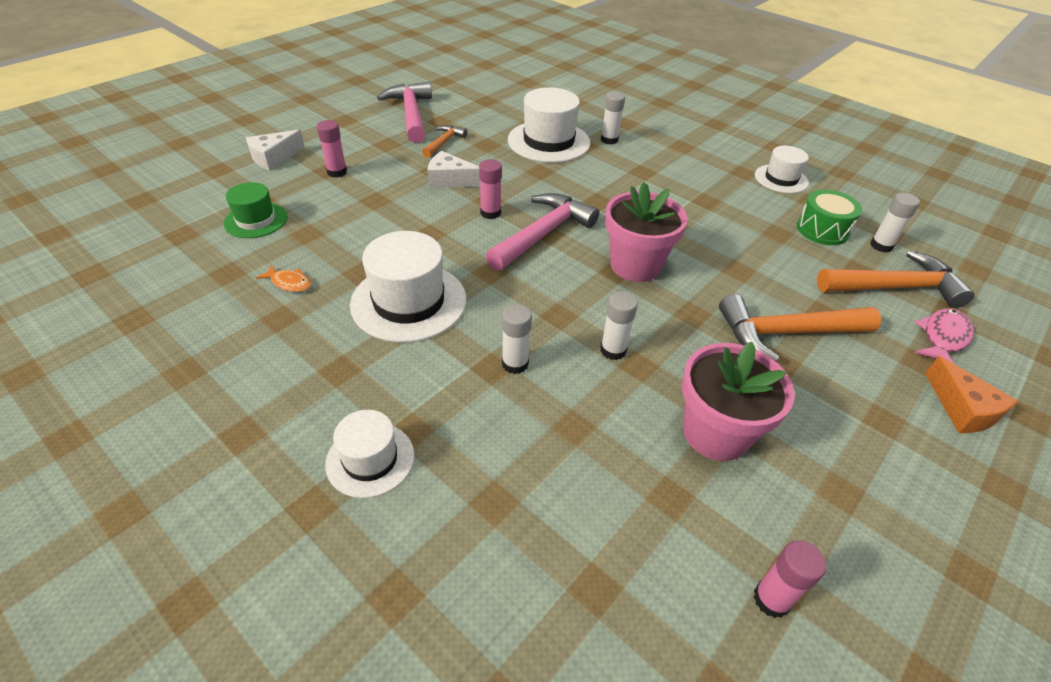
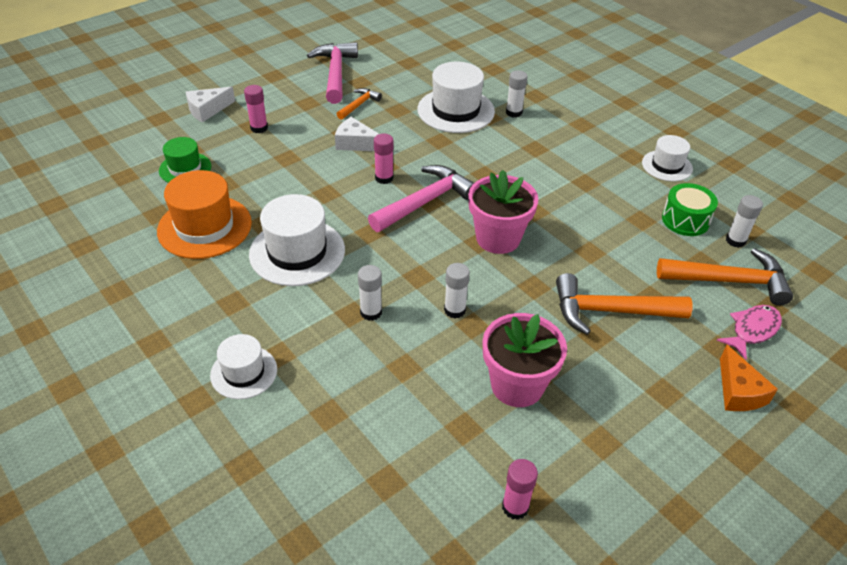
camera: 10 degrees right, 0 degrees up
(289, 283) = (204, 227): orange fish -> orange hat

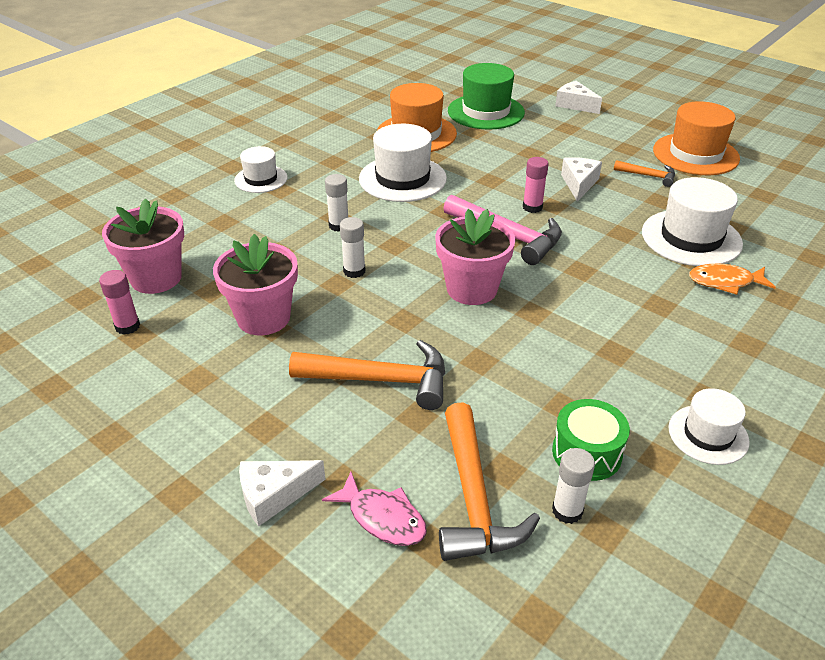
camera: 80 degrees right, 5 degrees down
(185, 168) = (486, 112): green hat -> green hat, size x1.67
(259, 128) = (566, 132): pink glue stick -> none
(335, 73) = (695, 154): pink hammer -> orange hat
(429, 481) = (156, 278): none -> pink flower pot
(514, 112) = (725, 282): white glue stick -> orange fish
(610, 311) = (382, 380): orange hammer -> orange hammer turned 105 degrees clockwise
(738, 391) = (274, 495): orange cheese -> white cheese

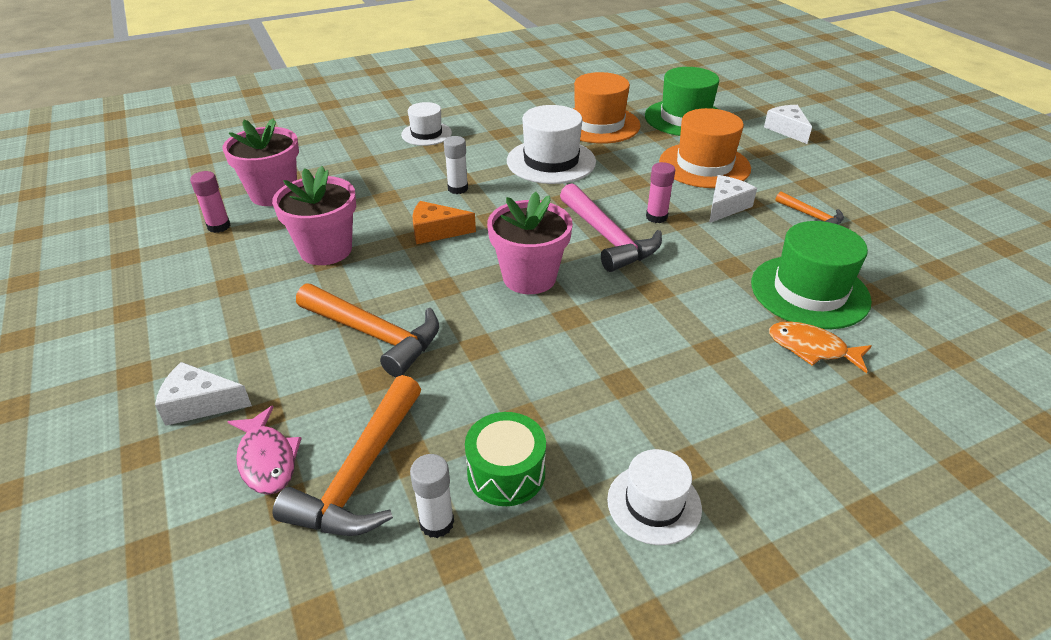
camera: 25 degrees right, 0 degrees up
(354, 271) = (436, 231): white glue stick -> orange cheese
(691, 238) = (809, 291): white hat -> green hat
(695, 154) = (888, 207): orange hat -> orange hat (704, 165)

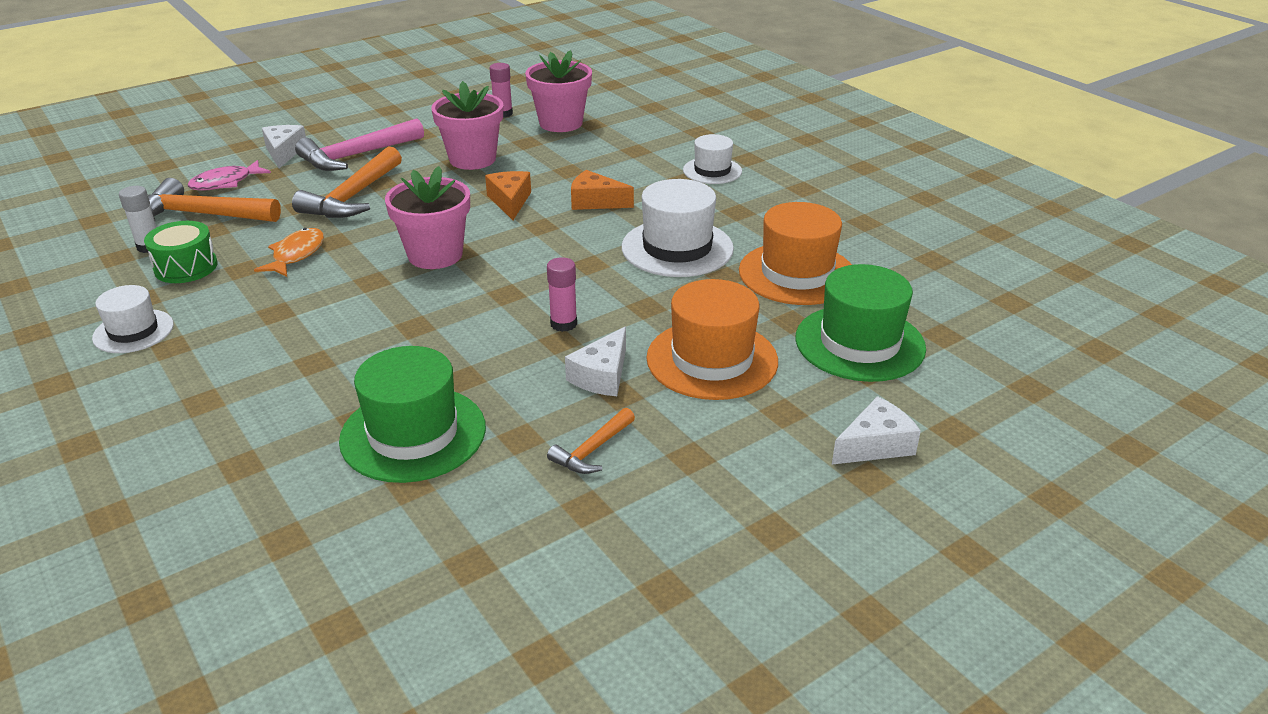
camera: 80 degrees right, 5 degrees down
(458, 188) = (595, 202): white glue stick -> orange cheese
(608, 238) = (512, 294): pink hammer -> pink hammer (356, 156)
(726, 206) = (602, 376): white cheese -> white cheese turned 90 degrees clockwise
(812, 348) = (308, 427): orange fish -> orange fish (296, 254)

